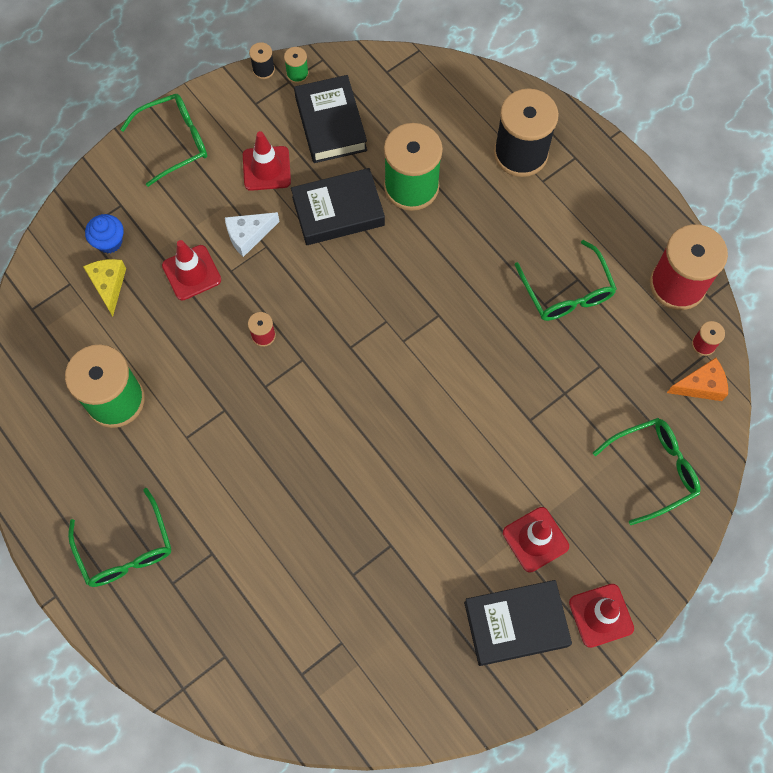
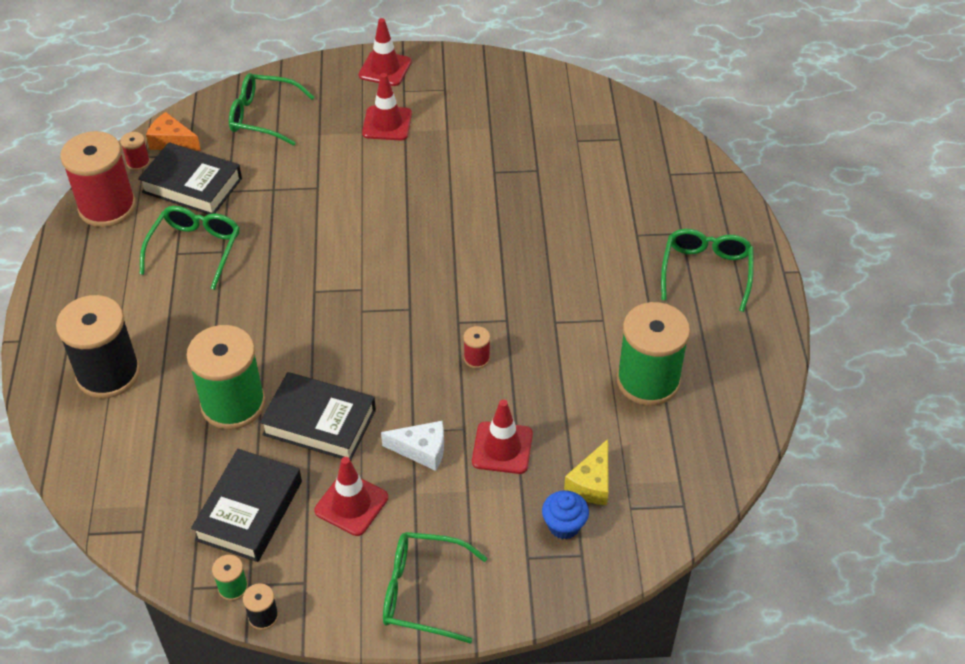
camera: 145 degrees left, 20 degrees down
(516, 624) = (446, 91): black book -> black book (192, 185)

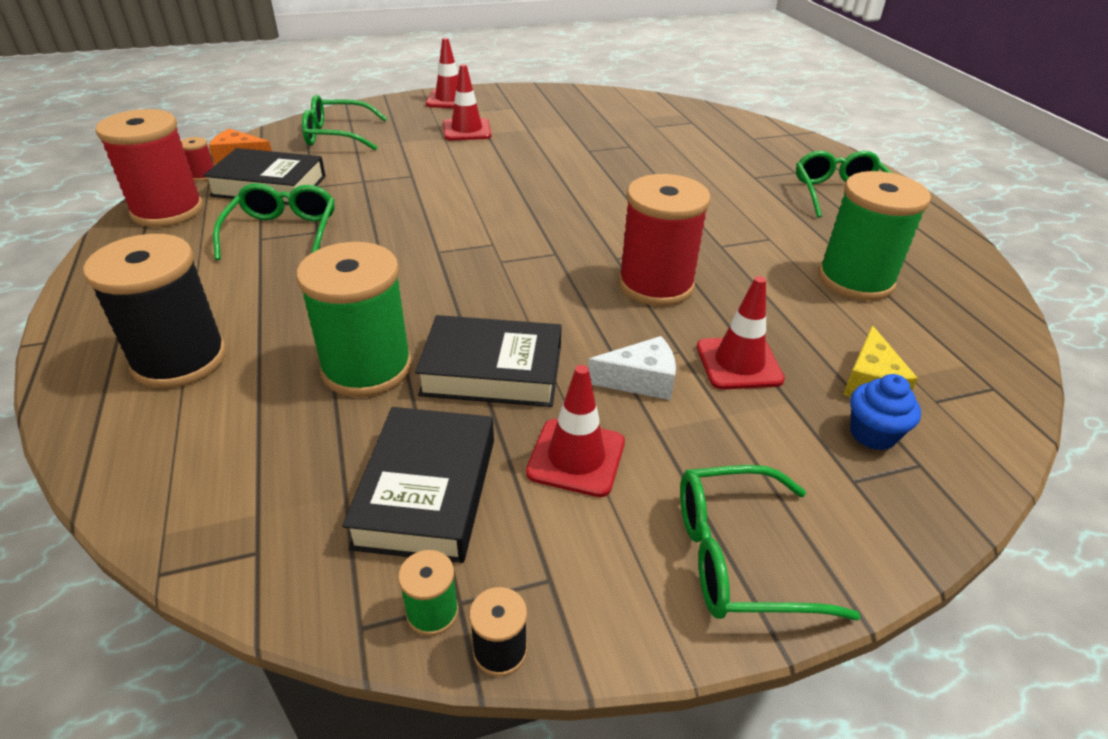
camera: 15 degrees left, 10 degrees down
(476, 358) = (655, 285): red spool -> red spool, size x2.38

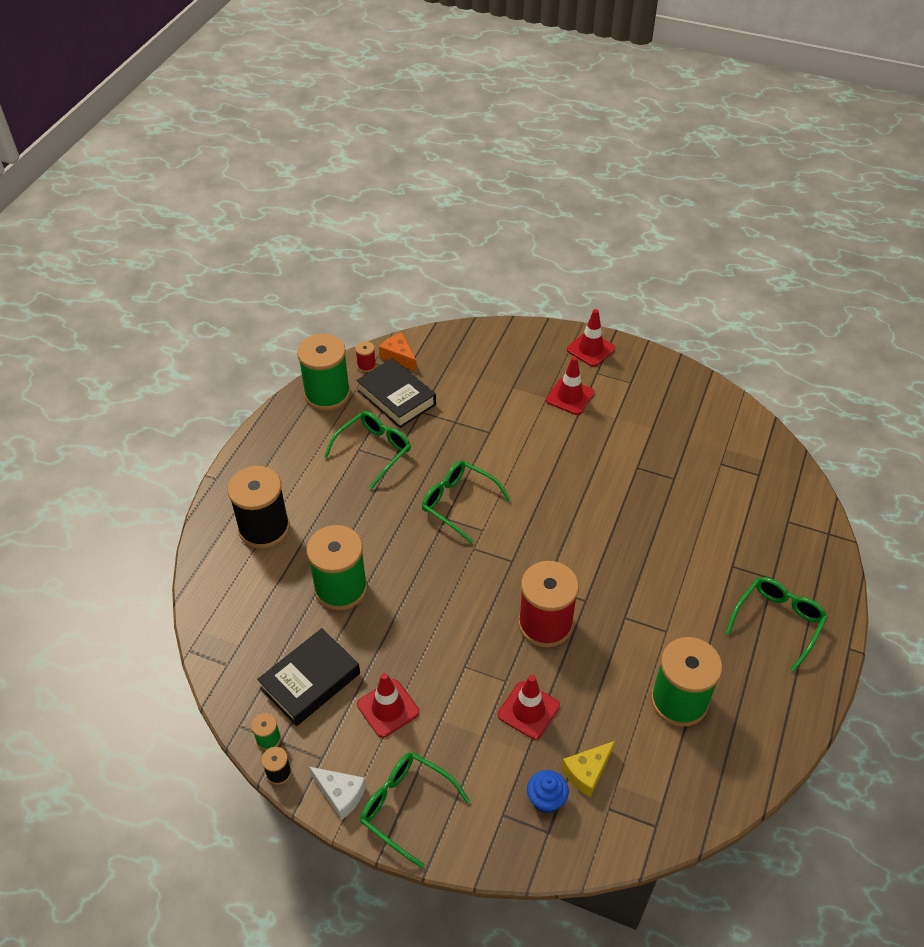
camera: 40 degrees right, 10 degrees up
(168, 211) = (327, 394): red spool -> green spool
(337, 135) = (476, 359): green glasses -> green glasses (458, 503)
(492, 371) = (397, 629): black book -> none
(640, 380) = (463, 685): white cheese -> white cheese (340, 794)

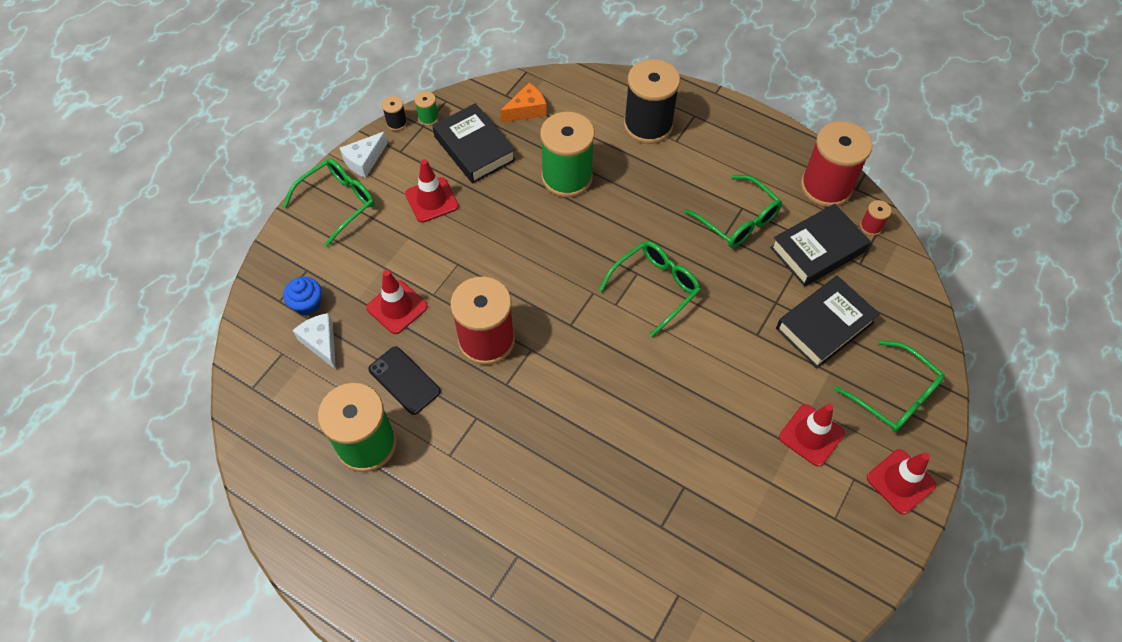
camera: 100 degrees right, 10 degrees up
(327, 394) = (826, 187): green spool -> red spool
(399, 357) = (885, 260): orange cheese -> orange cheese (526, 110)
(471, 391) = (824, 326): none -> black book
(587, 772) = (321, 342): yellow cheese -> white cheese
(606, 684) = (404, 380): none -> black phone
(778, 622) = (430, 582): green glasses -> green glasses (894, 395)

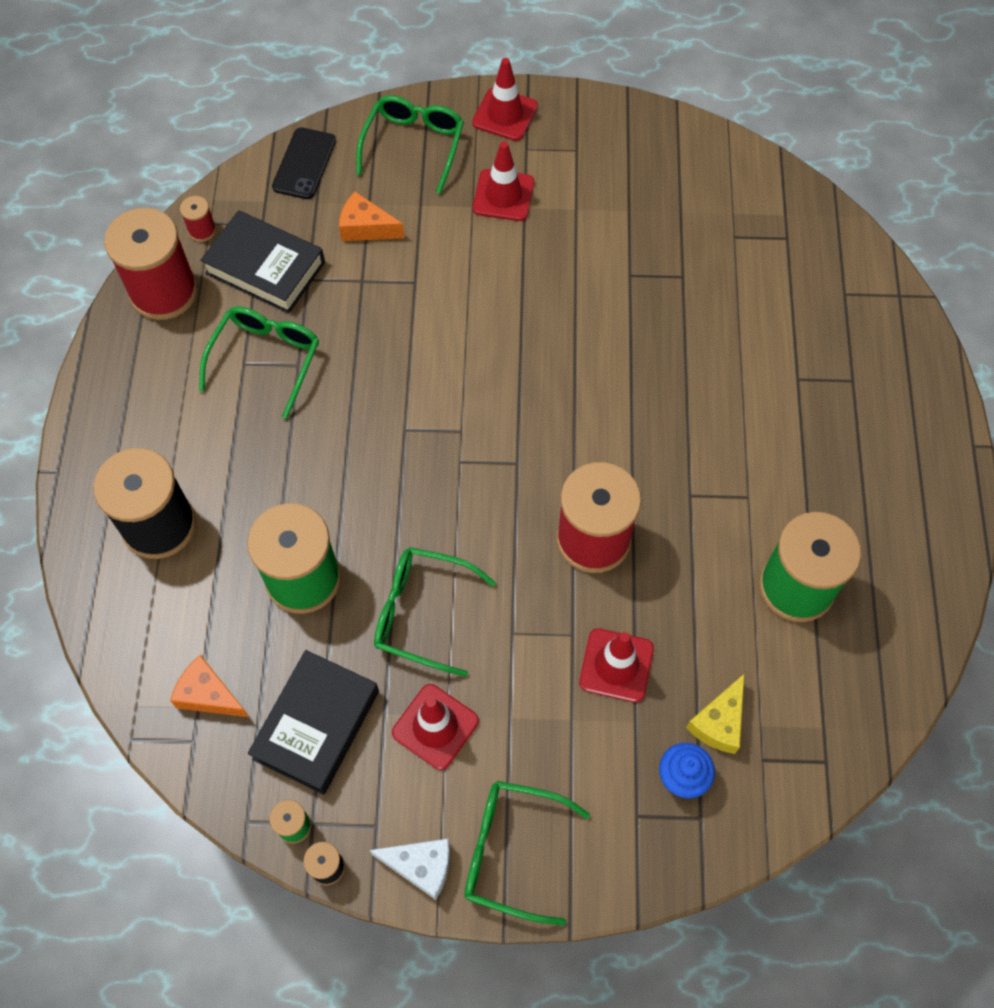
camera: 120 degrees left, 5 degrees up
(321, 342) = (719, 722): white cheese -> yellow cheese
(404, 380) = (699, 595): black phone -> black phone (304, 164)
(655, 287) = (413, 401): green glasses -> green glasses (421, 613)
(824, 326) = (366, 227): black book -> orange cheese

